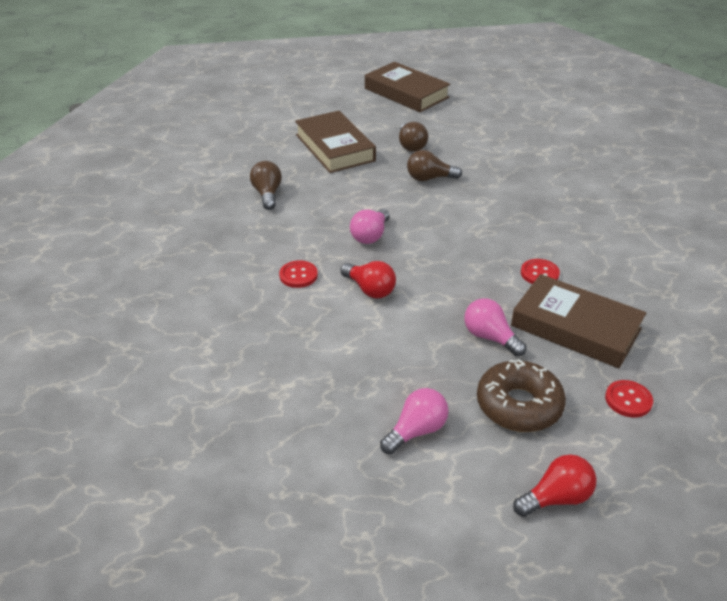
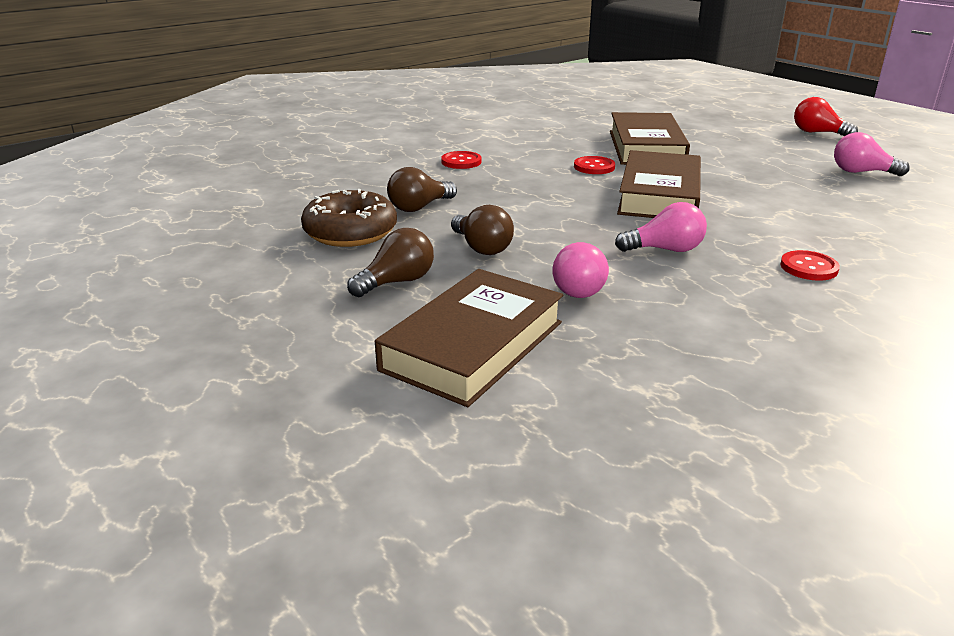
camera: 120 degrees left, 10 degrees down
(267, 194) = (697, 356): brown light bulb -> brown light bulb (419, 207)
(370, 289) = (753, 225): red light bulb -> none
(406, 93) = (173, 340): brown book -> brown book (659, 195)
(490, 337) = (715, 169): pink light bulb -> pink light bulb (580, 288)
(519, 405) = (766, 151): brown donut -> brown donut (350, 232)
(628, 400) = (695, 127): red button -> red button (461, 162)

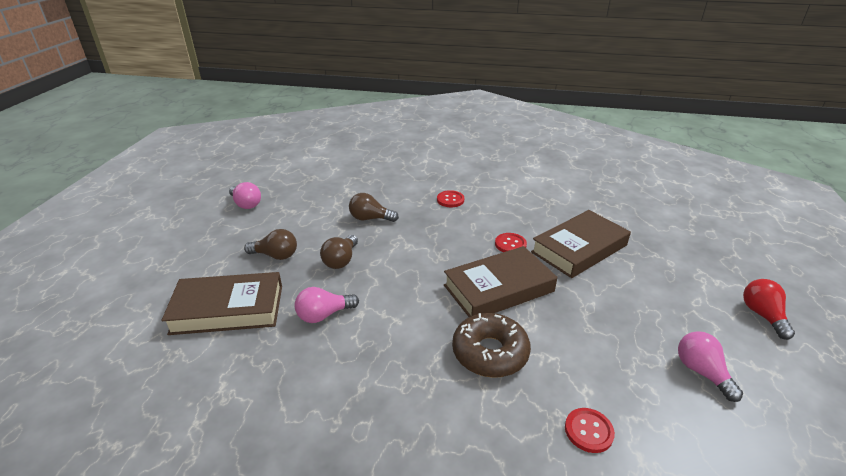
camera: 50 degrees right, 5 degrees up
(350, 232) = (318, 216): brown donut -> brown donut (490, 352)
(665, 250) = (411, 325): pink light bulb -> pink light bulb (246, 204)
(808, 267) = (454, 403): red button -> red button (588, 431)

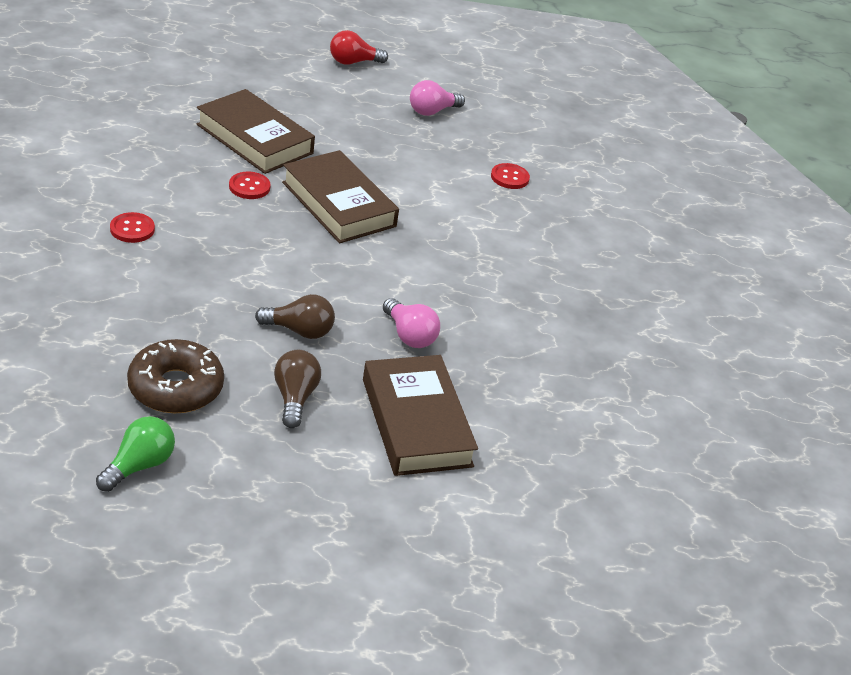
camera: 105 degrees left, 5 degrees up
(246, 204) = (139, 465): pink light bulb -> green light bulb
(370, 218) = (188, 309): brown light bulb -> none
(490, 352) = (438, 218): brown donut -> brown donut (176, 387)

